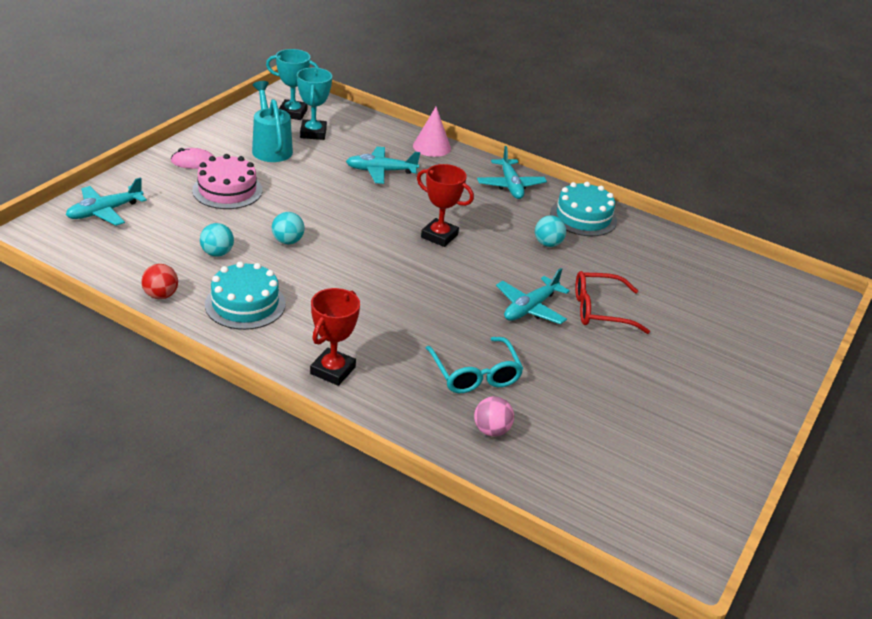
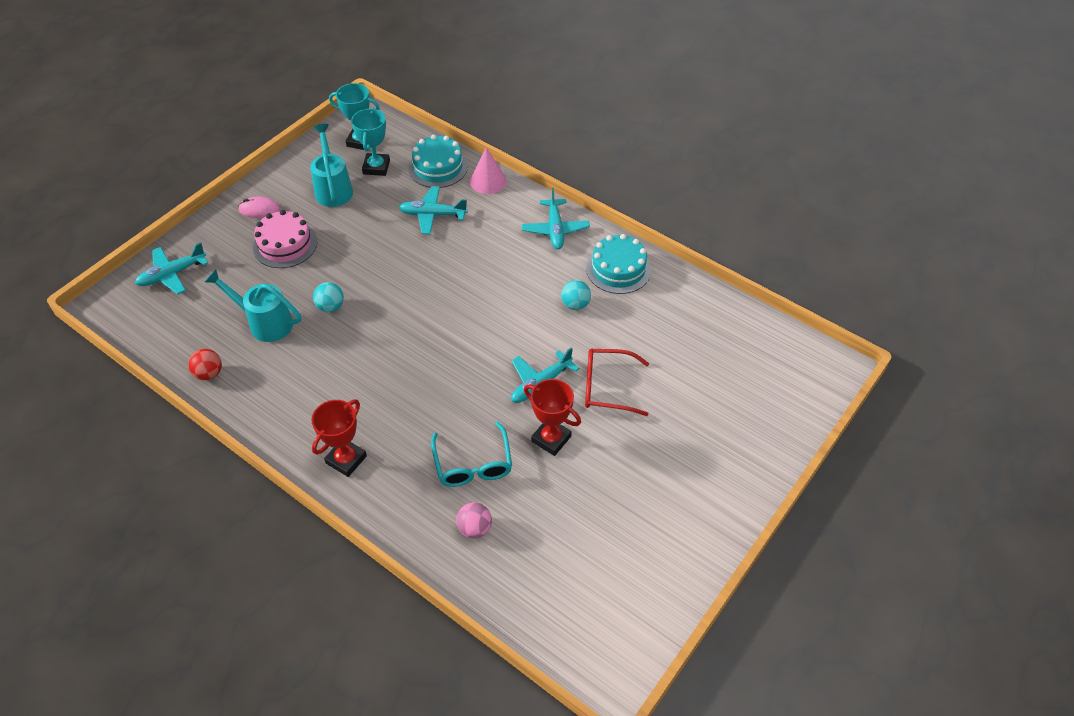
camera: 10 degrees right, 15 degrees up
(217, 253) = (265, 323): turquoise ball -> turquoise watering can
(245, 304) = (281, 383): turquoise cake -> turquoise cake (438, 167)
(439, 236) = (473, 297): red trophy -> red trophy (551, 439)

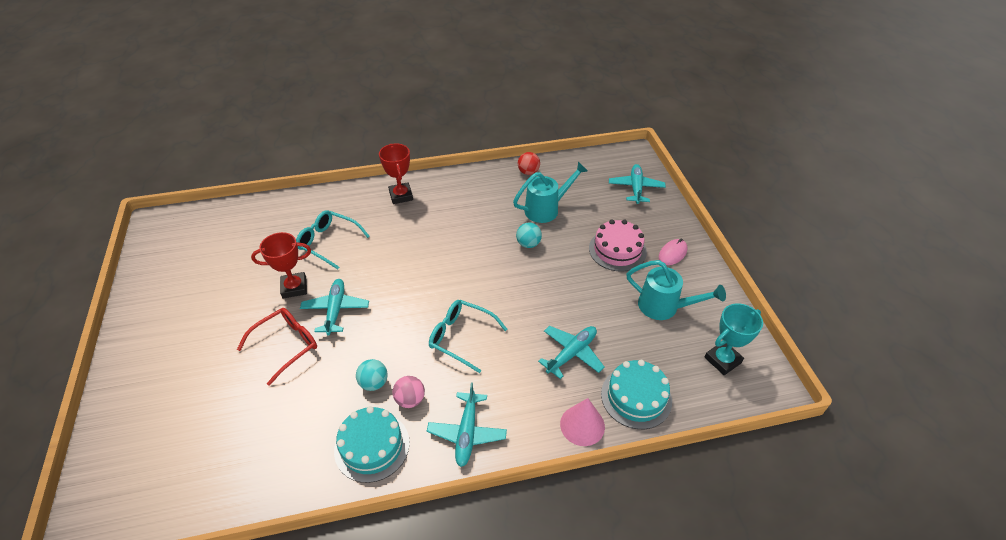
camera: 130 degrees right, 5 degrees down
(376, 167) = (672, 350): turquoise trophy -> none
(474, 528) = (293, 220): pink ball -> pink ball (410, 400)
(482, 283) = (461, 337): none -> turquoise glasses
(555, 229) = (467, 433): turquoise plane -> turquoise plane turned 120 degrees counterclockwise

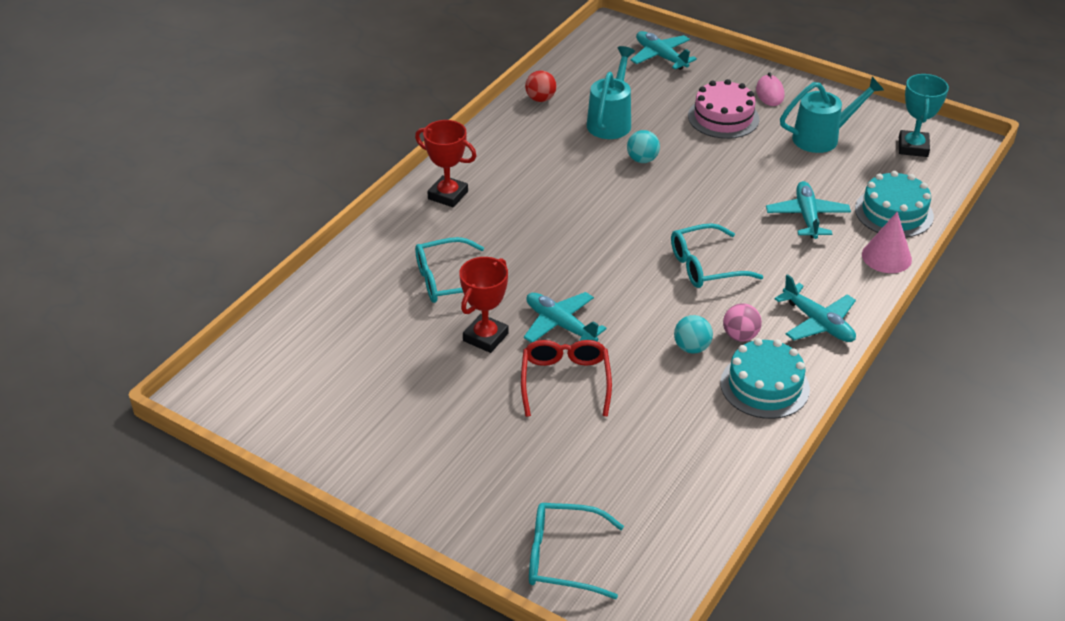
camera: 45 degrees left, 5 degrees down
(122, 450) = (563, 557): none -> turquoise glasses

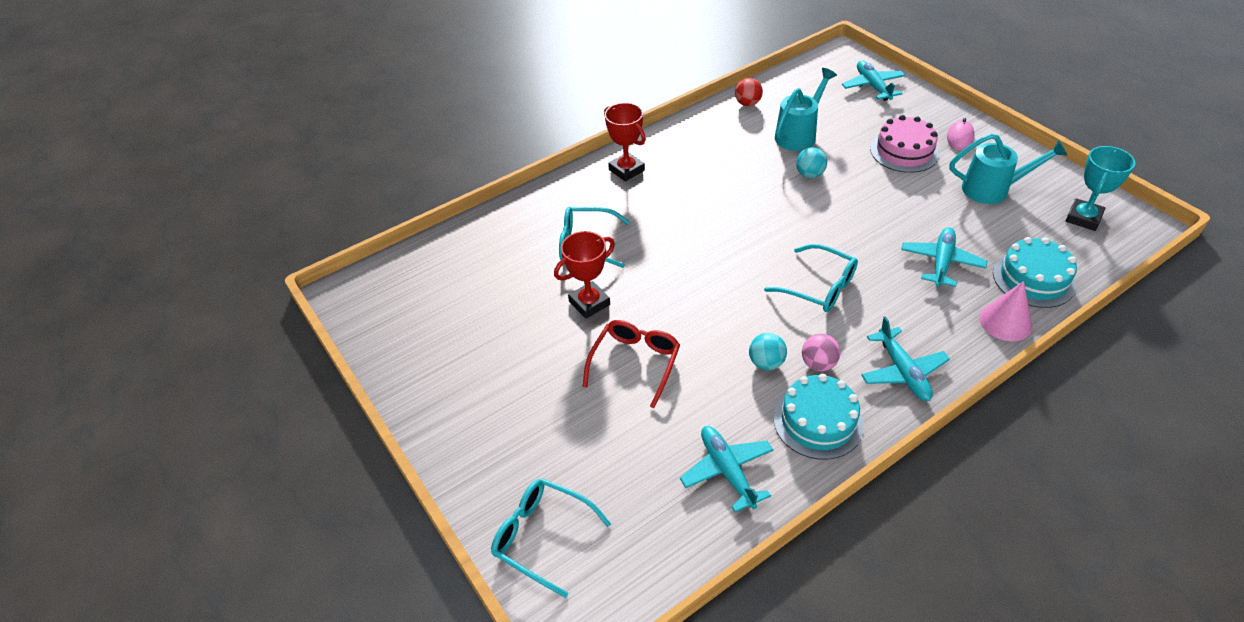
camera: 25 degrees right, 5 degrees up
(560, 325) = (658, 308): turquoise plane -> turquoise plane (727, 471)
(705, 266) = (819, 287): turquoise glasses -> turquoise glasses turned 150 degrees counterclockwise

